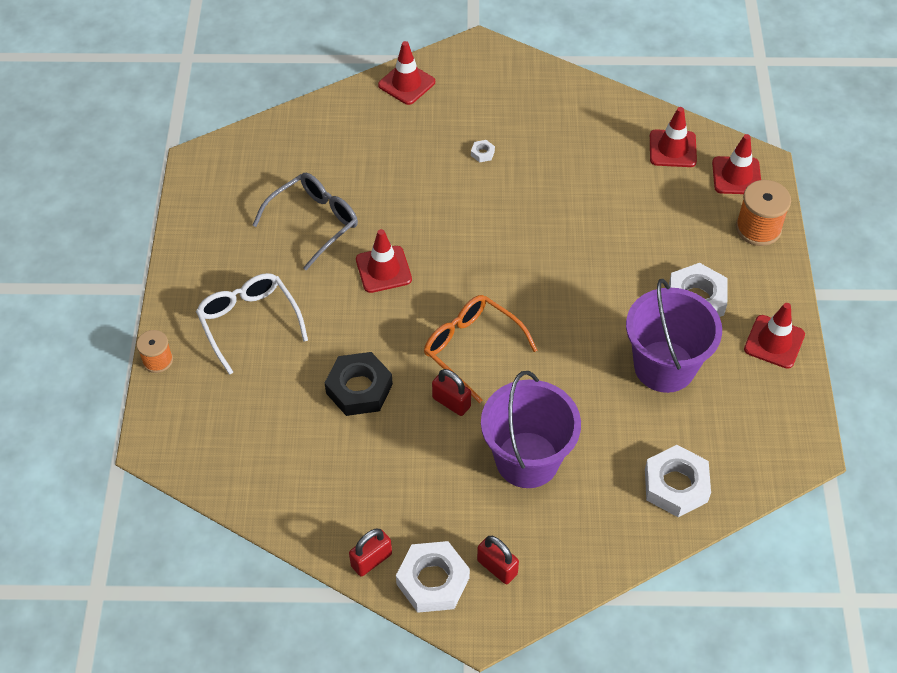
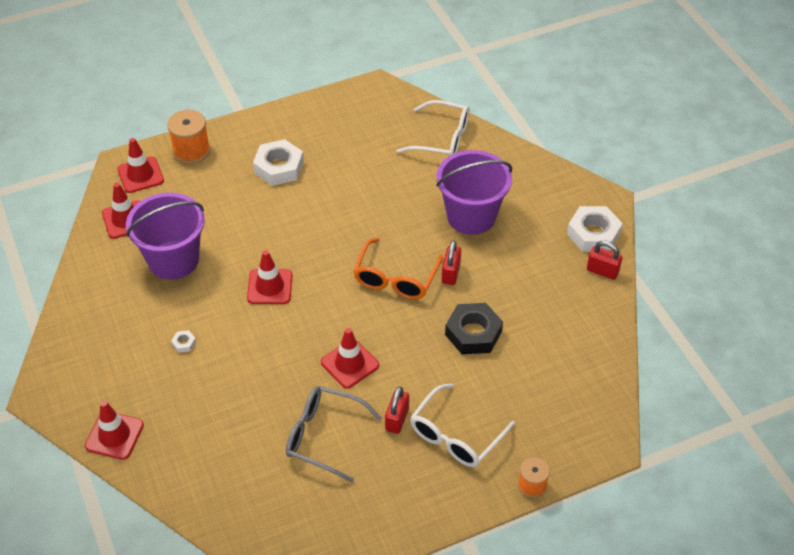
camera: 115 degrees left, 5 degrees down
(497, 567) = (561, 205): red padlock -> red padlock (397, 419)
(664, 366) = (349, 168): purple bucket -> purple bucket (173, 260)
(676, 485) = (442, 139): white nut -> white glasses
(774, 342) = (296, 120): red traffic cone -> red traffic cone (270, 287)

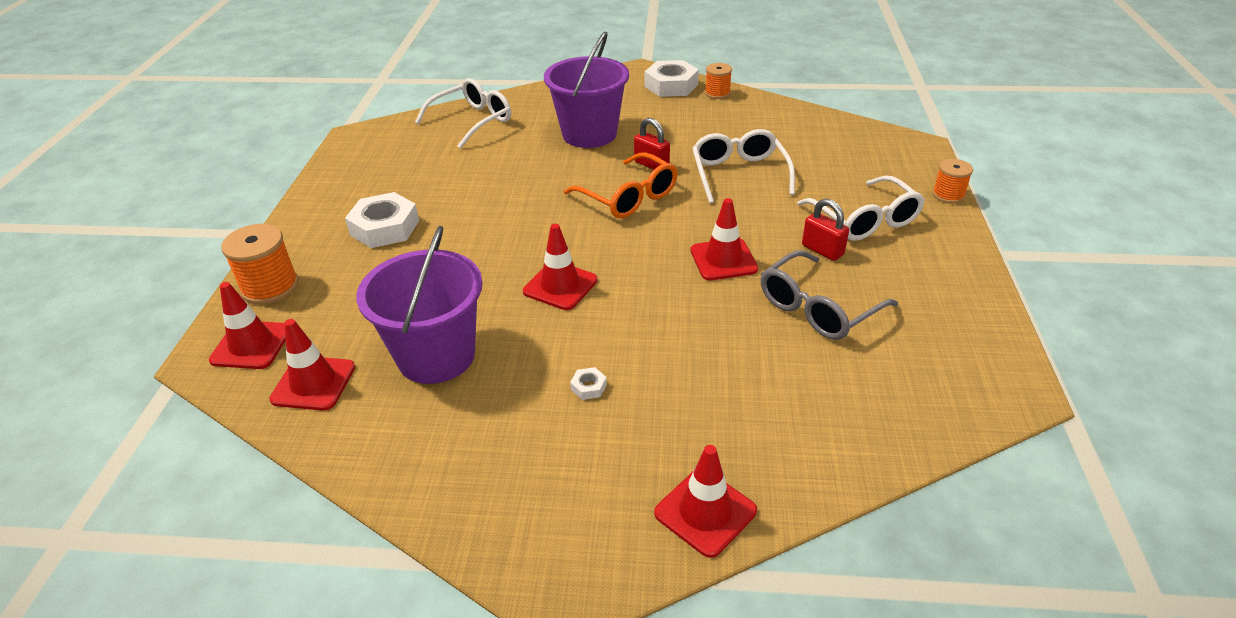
camera: 60 degrees left, 10 degrees down
(473, 333) = (739, 174): black nut -> white glasses
(602, 271) = (717, 93): red padlock -> orange spool

